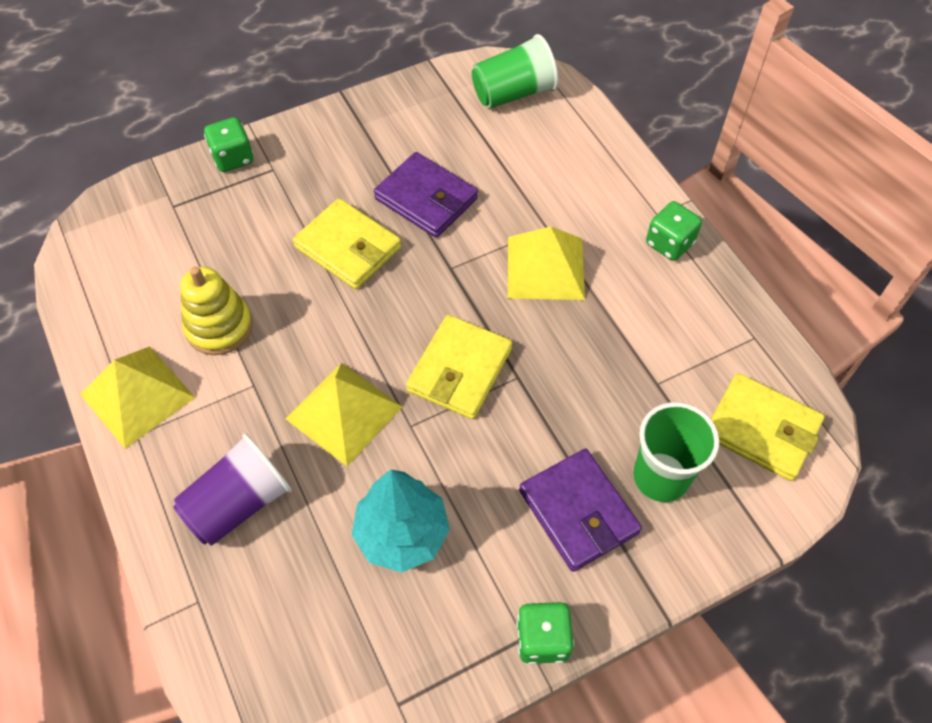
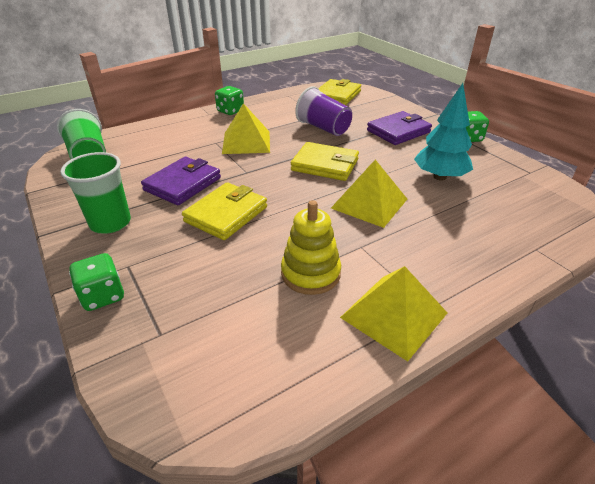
camera: 95 degrees left, 20 degrees down
(239, 503) = (458, 240): purple cup -> purple cup (323, 128)
(661, 477) = (370, 114): green cup -> green cup (110, 223)

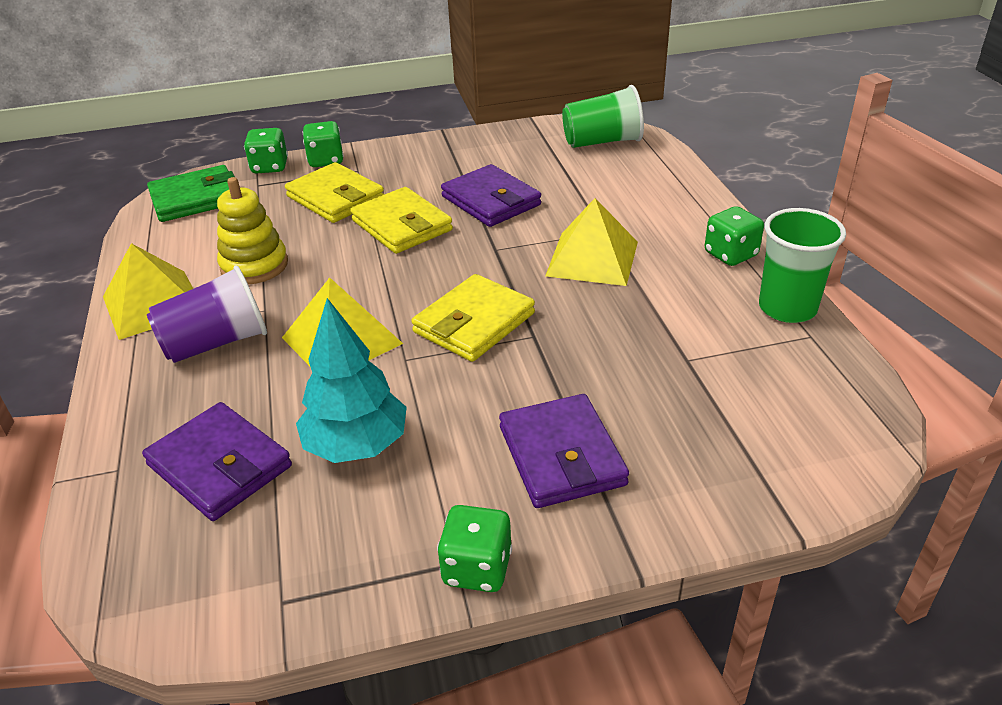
camera: 110 degrees right, 0 degrees up
(110, 223) = (436, 160): green cup -> green cup (787, 308)
(115, 340) = (270, 167): none -> green dice
(199, 381) = (195, 199): none -> green wallet
(323, 128) = (616, 351): purple cup -> purple cup (216, 343)
(337, 95) = (802, 414): yellow wallet -> yellow wallet (335, 198)
(493, 212) = (220, 466): none -> purple wallet

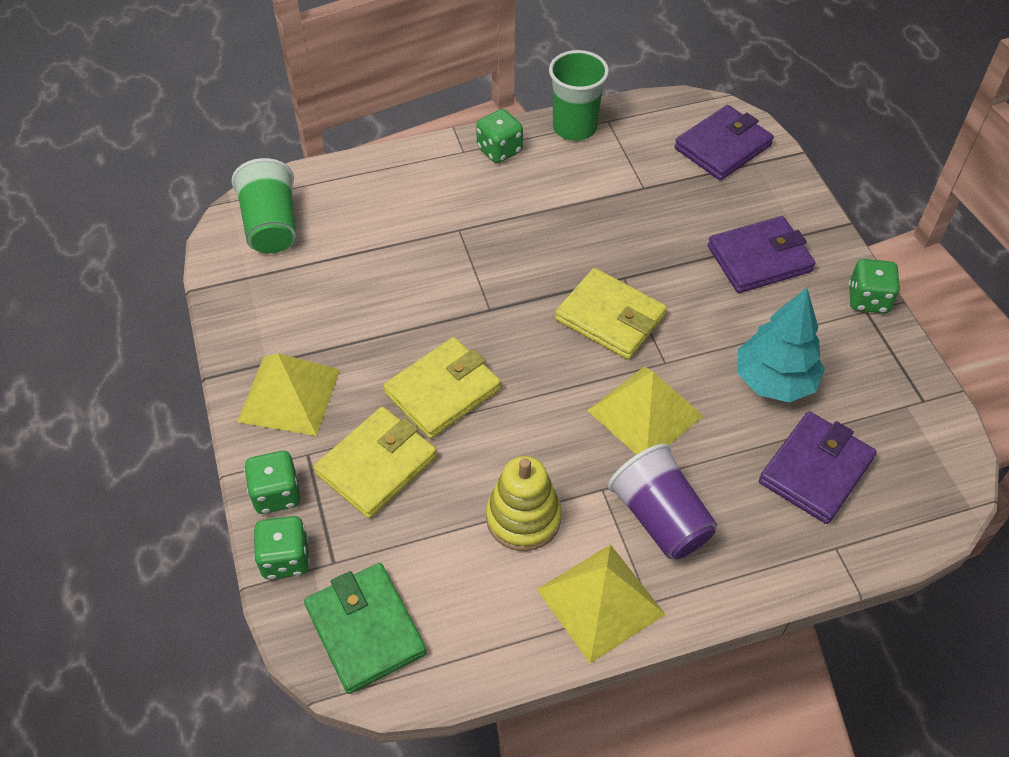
camera: 95 degrees left, 15 degrees up
(491, 201) = (395, 317): purple wallet -> purple wallet (722, 147)
(592, 258) = (506, 238): yellow pyramid -> yellow pyramid (289, 395)

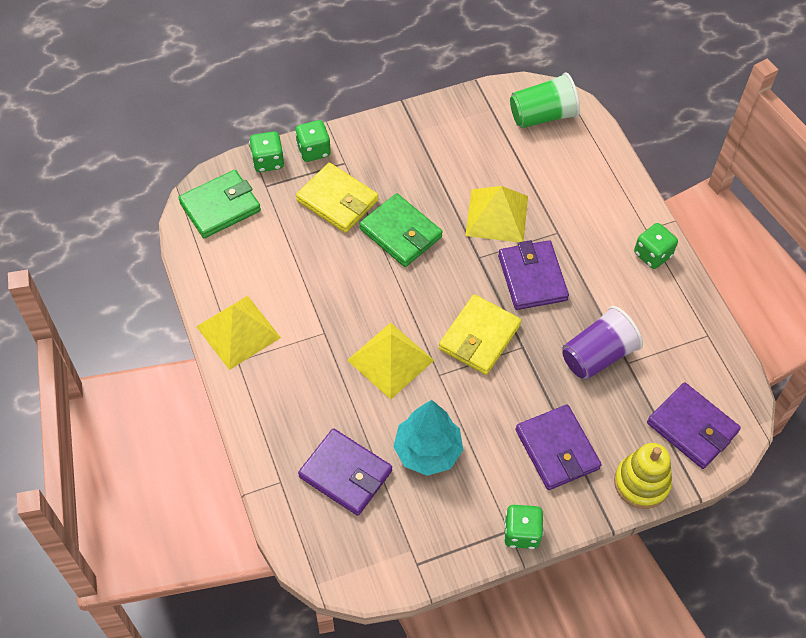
camera: 85 degrees right, 5 degrees up
(289, 395) = (391, 146): yellow pyramid -> yellow pyramid (497, 215)
(443, 391) = (400, 233): yellow wallet -> green wallet
(523, 518) = (300, 286): yellow stacking toy -> yellow stacking toy (641, 483)
(524, 259) = (532, 277): none -> purple wallet
(574, 127) = (692, 309): green cup -> none
(660, 518) = (301, 368): purple cup -> purple cup (597, 355)

